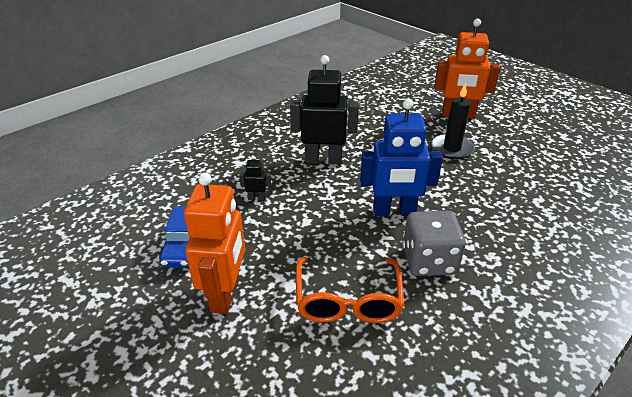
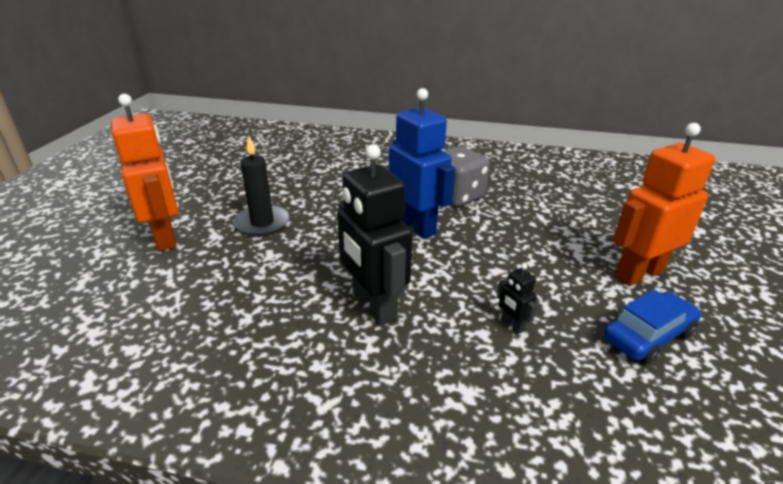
camera: 125 degrees left, 5 degrees down
(348, 301) = (545, 215): orange glasses -> none

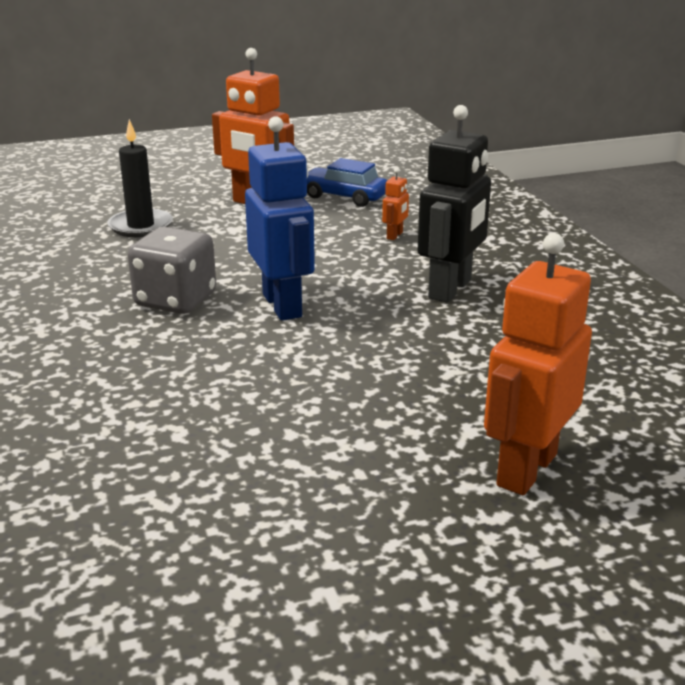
camera: 120 degrees left, 5 degrees down
(262, 223) = (397, 408): black candle -> black candle (141, 226)
(416, 226) = (283, 305): blue robot -> blue robot turned 135 degrees clockwise
(512, 325) = (395, 235): black robot -> orange robot

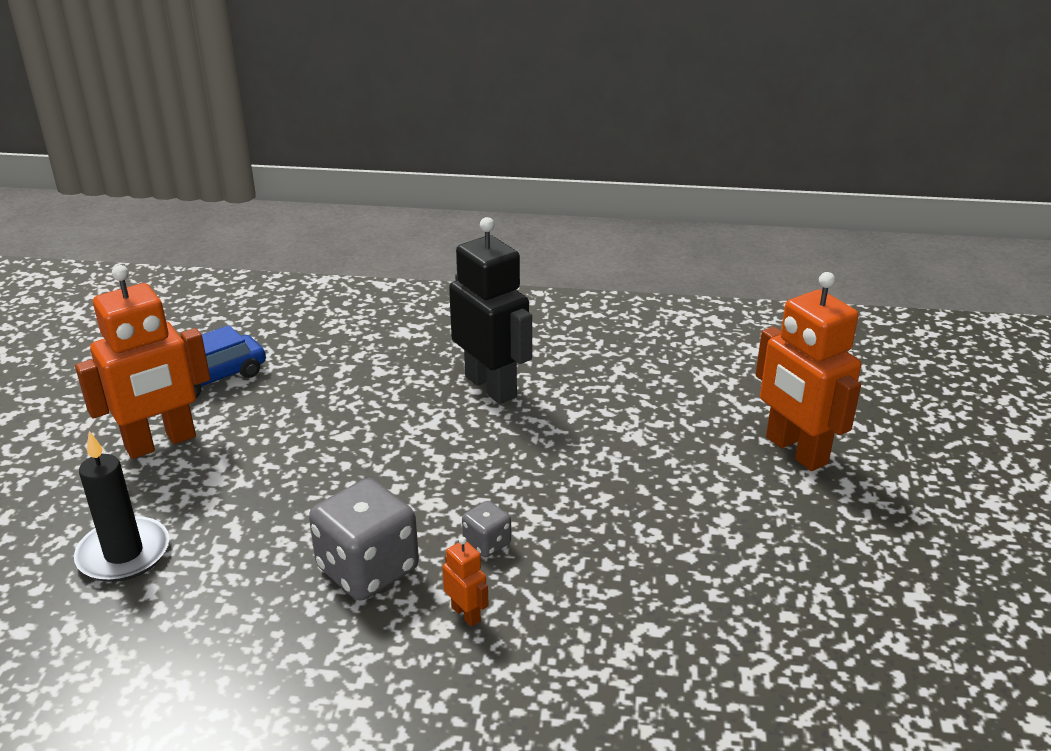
camera: 65 degrees left, 5 degrees up
(237, 336) = (487, 543): none -> grey dice
(283, 305) = (443, 495): blue robot -> none
(395, 235) = (347, 379): orange robot -> orange robot (466, 614)

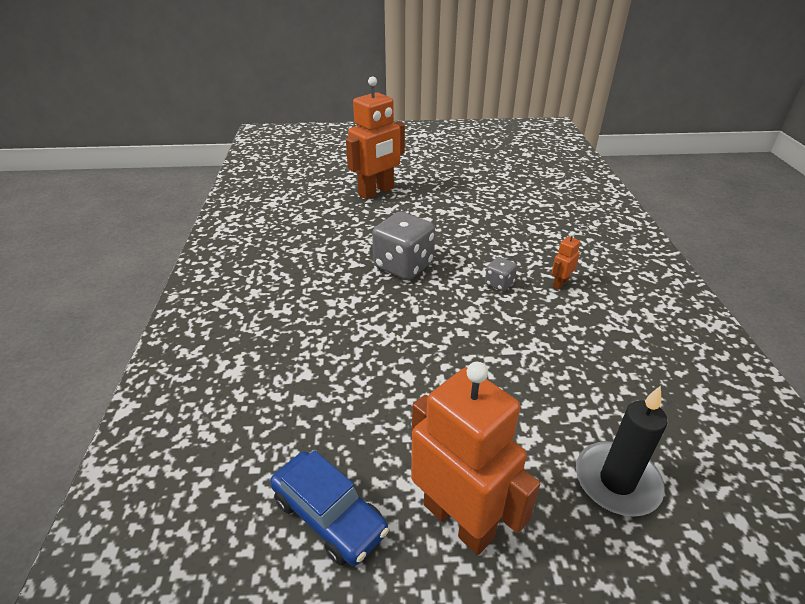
camera: 100 degrees left, 5 degrees up
(368, 569) = (548, 329): grey dice -> grey dice (403, 266)
(491, 386) = (325, 304): black robot -> none

